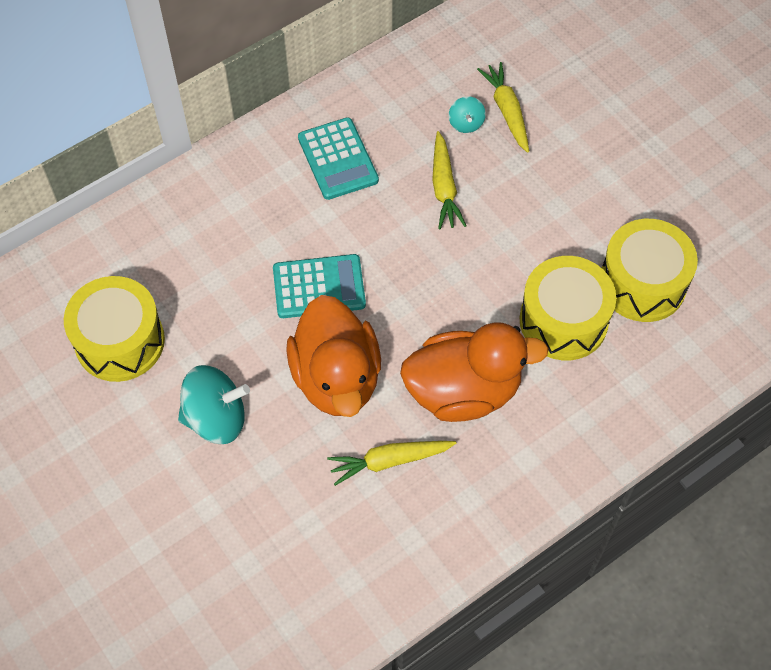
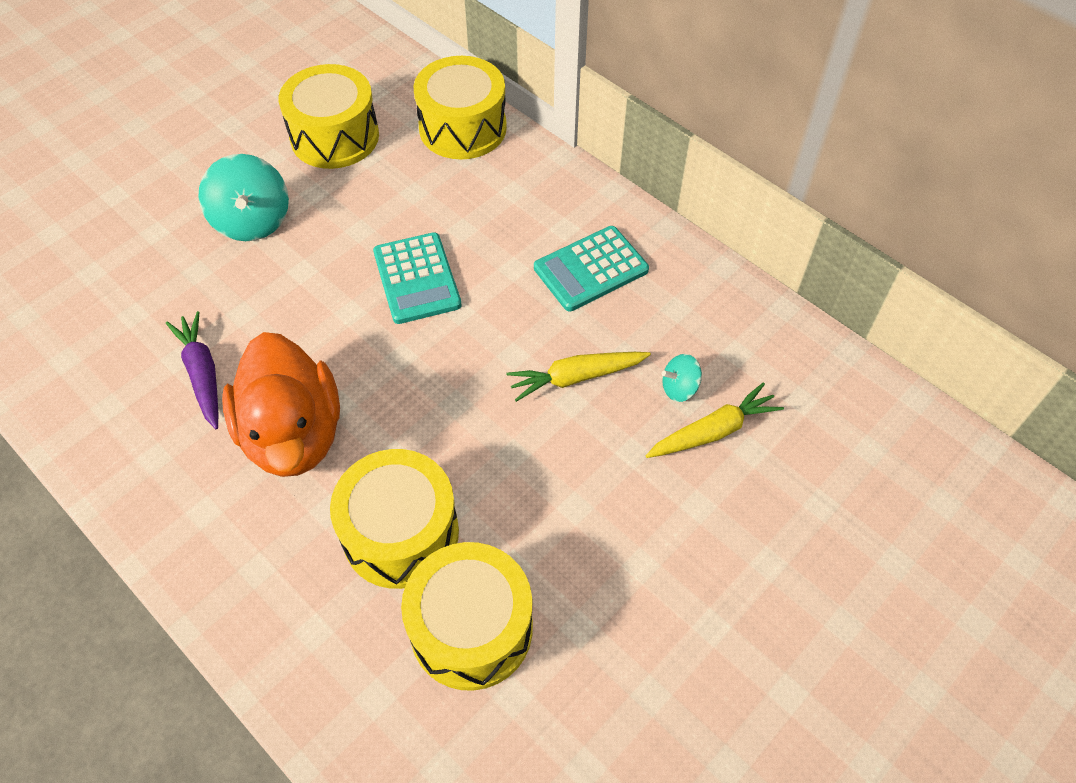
camera: 80 degrees right, 5 degrees down
(141, 231) = (462, 128): none -> yellow drum
(336, 378) = (304, 311): orange duck -> none
(389, 461) = (202, 374): yellow carrot -> purple carrot

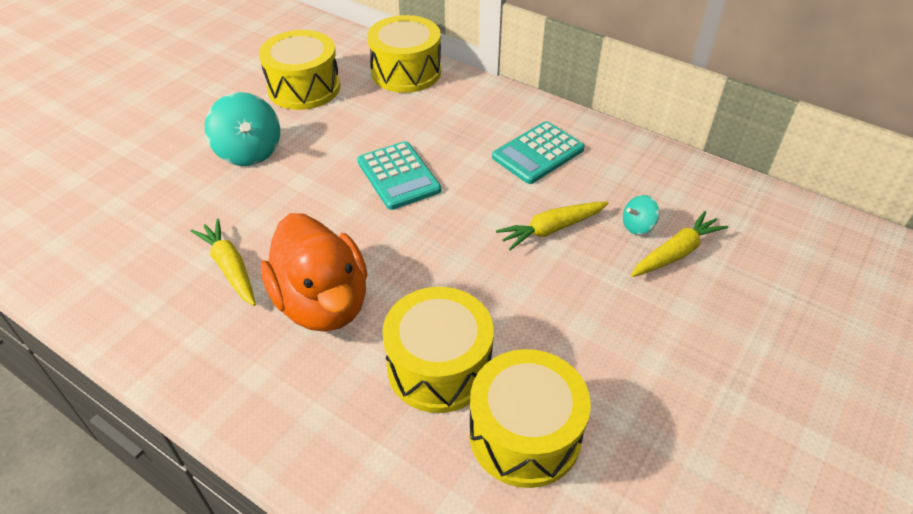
camera: 10 degrees left, 10 degrees down
(202, 374) = (230, 268): purple carrot -> yellow carrot

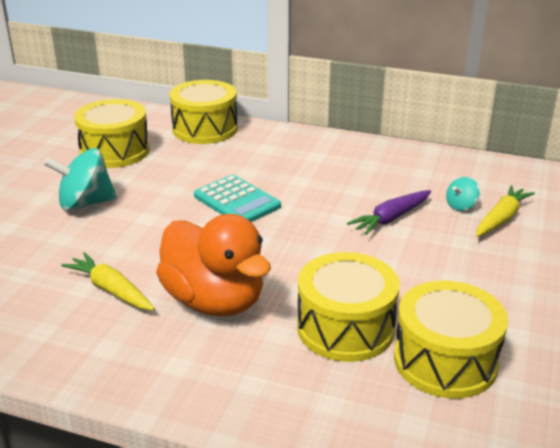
camera: 15 degrees left, 15 degrees down
(249, 152) = (85, 203): turquoise spinning top -> turquoise spinning top turned 120 degrees clockwise
(538, 153) = (351, 169): turquoise calculator -> none
(552, 229) = (391, 218): yellow carrot -> purple carrot

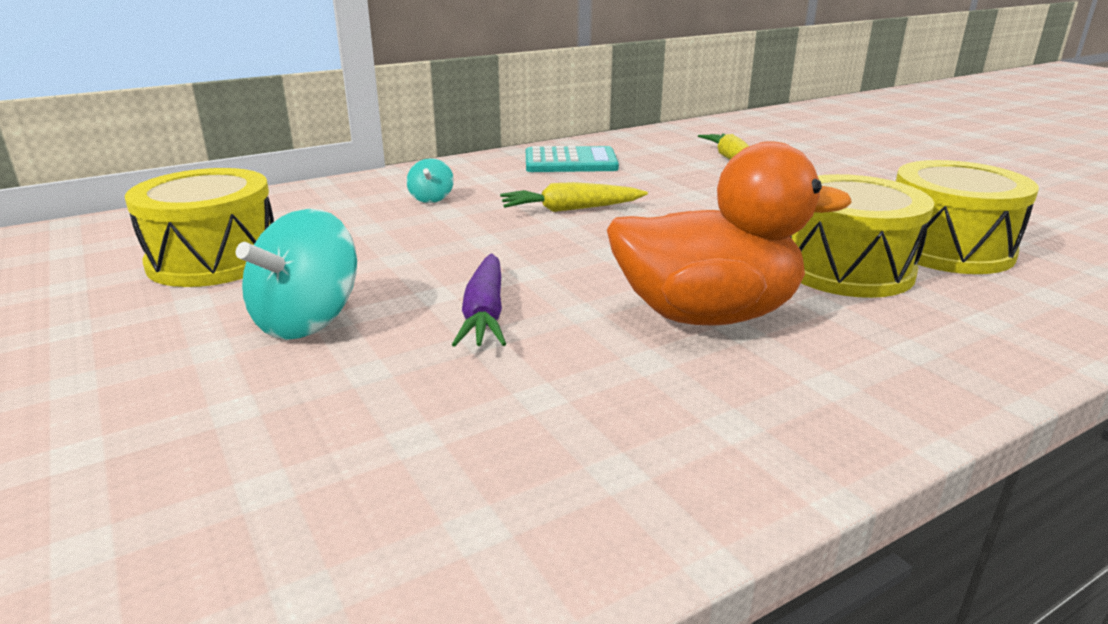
camera: 50 degrees left, 5 degrees down
(111, 290) = (582, 374): yellow carrot -> yellow carrot (571, 209)
(205, 129) = (297, 200): yellow drum -> none
(237, 201) = (501, 236): turquoise calculator -> turquoise calculator (570, 162)
(391, 218) = (666, 190): purple carrot -> purple carrot (485, 313)
(461, 206) = (688, 164): turquoise spinning top -> turquoise spinning top (431, 198)

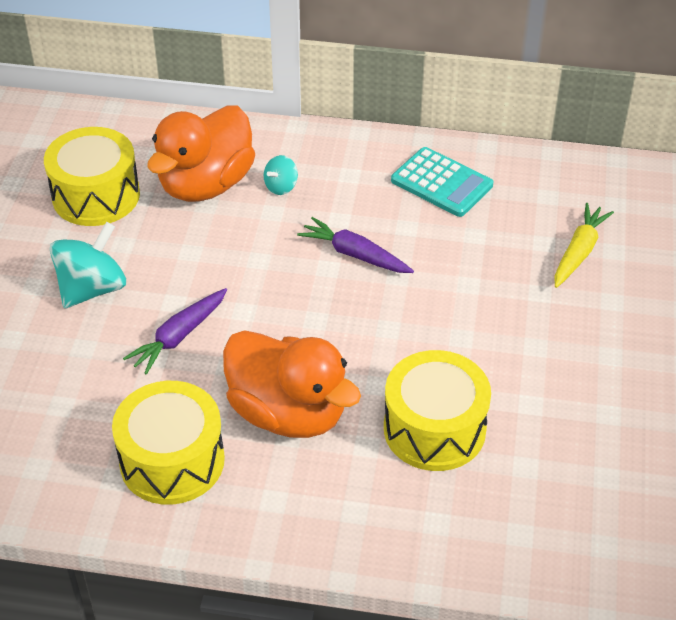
camera: 40 degrees right, 20 degrees up
(308, 321) = (92, 289): turquoise spinning top -> turquoise spinning top turned 150 degrees clockwise
(347, 218) = (206, 184): none -> orange duck
(571, 209) = (355, 254): yellow carrot -> purple carrot
(947, 248) = (541, 455): yellow drum -> yellow drum (172, 461)

